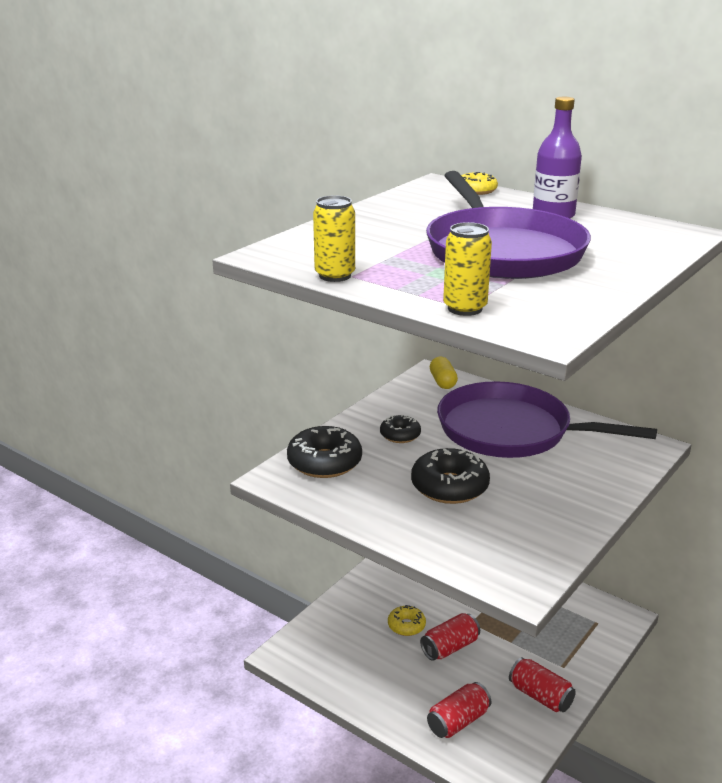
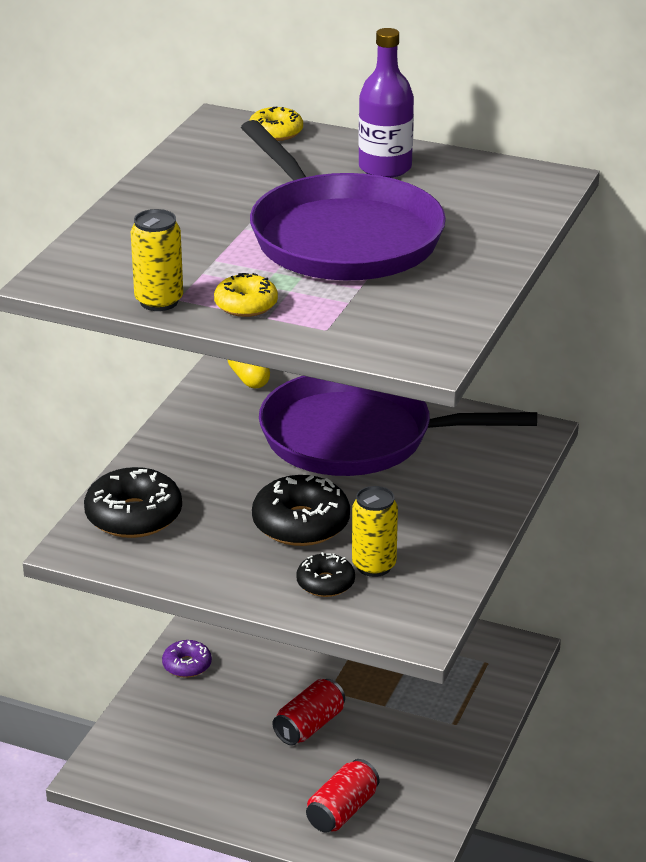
camera: 15 degrees left, 5 degrees up
(373, 585) = (187, 665): none -> purple donut
(400, 435) = (217, 464): black donut -> black donut (325, 583)
(406, 625) = (246, 709): yellow donut -> yellow donut (246, 305)
(465, 308) = (327, 331): yellow can -> yellow can (374, 566)
(540, 696) = (435, 763): red can -> none

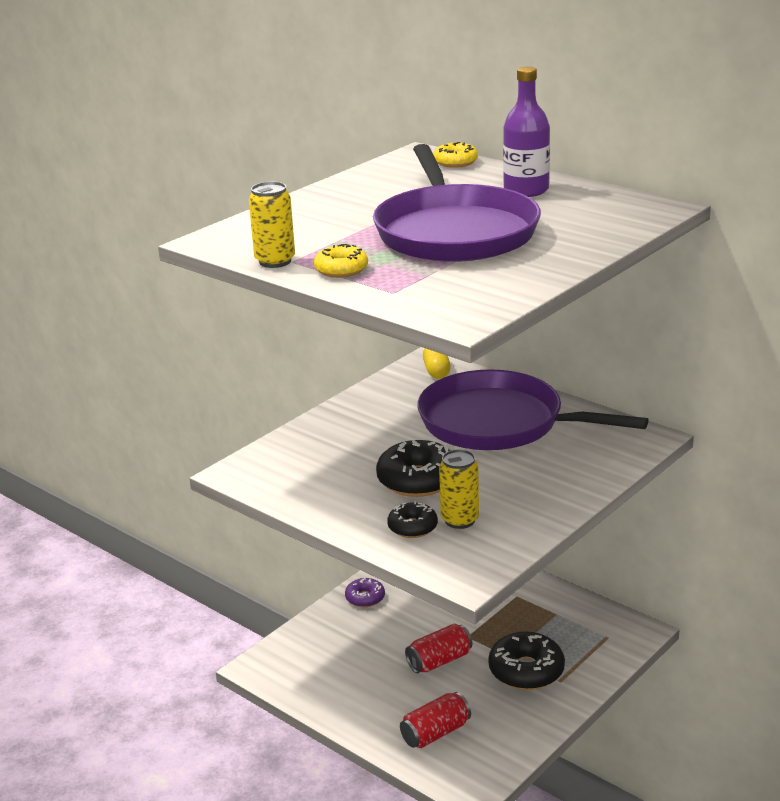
camera: 20 degrees right, 5 degrees down
(134, 516) = (291, 456): black donut -> black donut (526, 671)

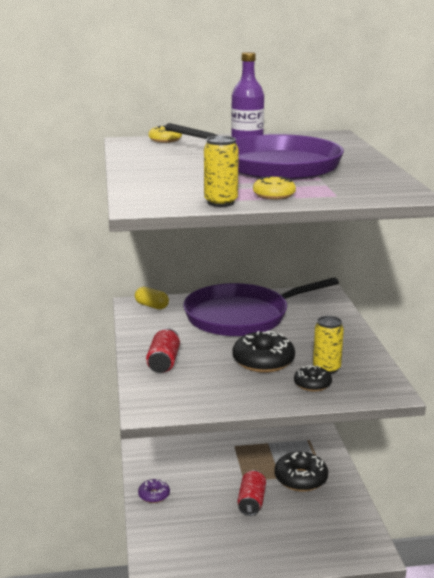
camera: 50 degrees left, 5 degrees down
(435, 733) = (312, 539): red can -> red can (163, 362)

